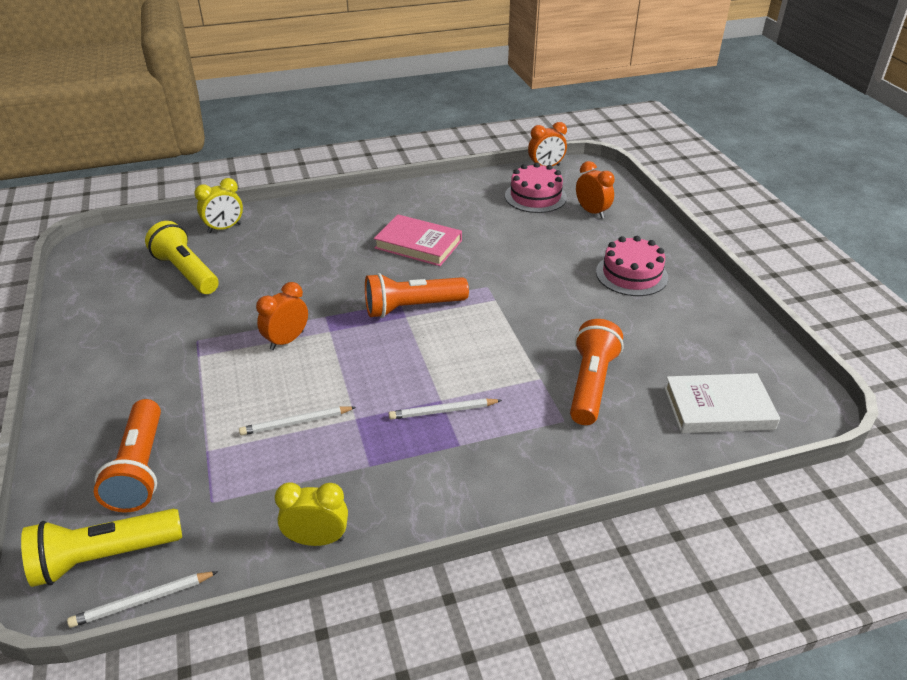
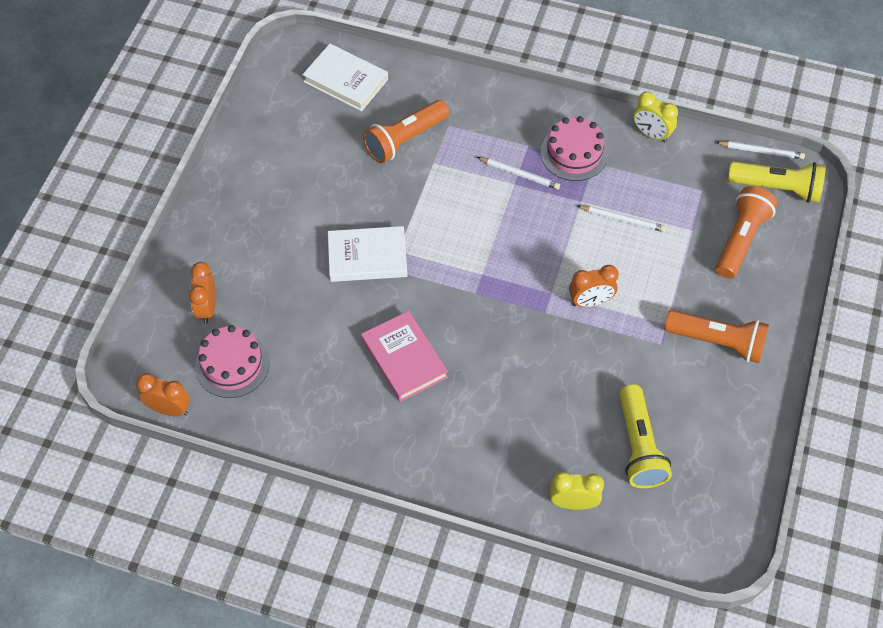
camera: 145 degrees left, 20 degrees up
(412, 308) = (470, 281): orange flashlight -> orange flashlight (717, 342)
(515, 285) = (367, 257): none -> white book
(631, 274) = (265, 213): pink cake -> pink cake (574, 153)

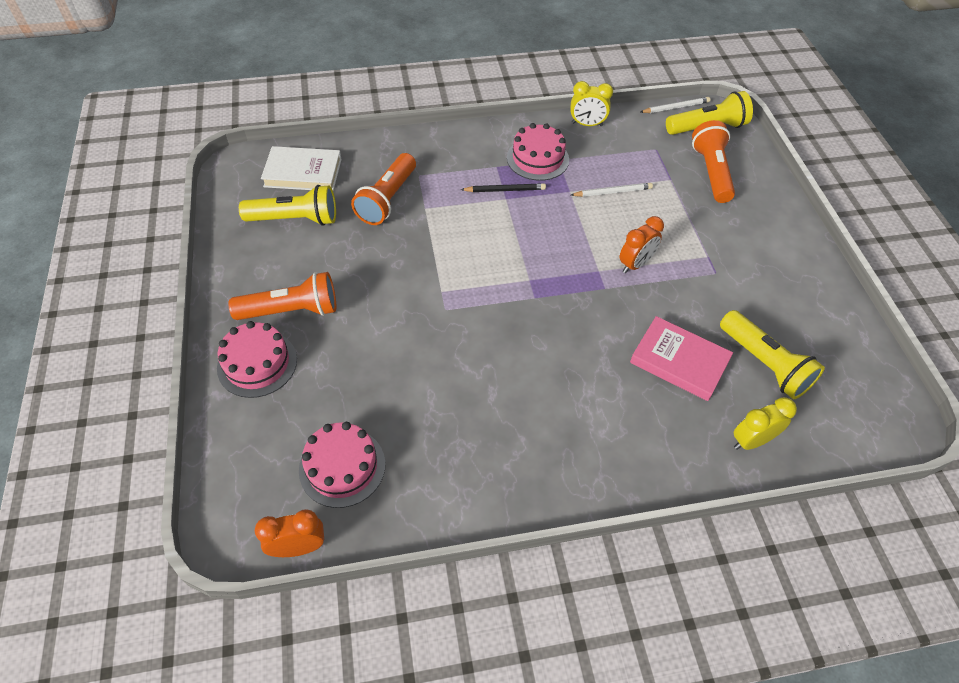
camera: 30 degrees left, 5 degrees down
(207, 308) = (282, 422): orange clock -> none
(213, 249) = (257, 363): none -> pink cake
(313, 127) = (295, 219): none -> yellow flashlight
(367, 257) = (416, 308): white book -> none
(404, 358) = (510, 382): pink book -> pink book (679, 361)
(519, 174) = (505, 190): white pencil -> black pencil
(717, 342) = (756, 253): orange flashlight -> orange flashlight (292, 310)

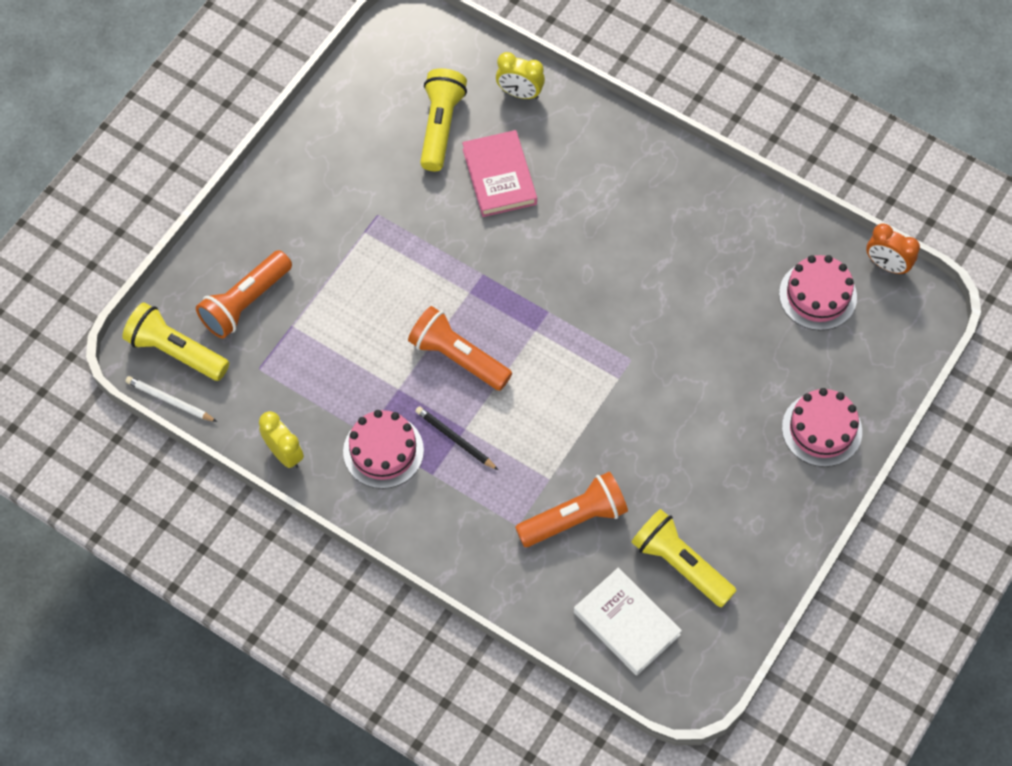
camera: 135 degrees left, 10 degrees up
(292, 310) = (758, 459): orange flashlight -> orange flashlight (457, 357)
(612, 192) = (361, 356): white pencil -> none
(635, 264) = (432, 273): orange clock -> none

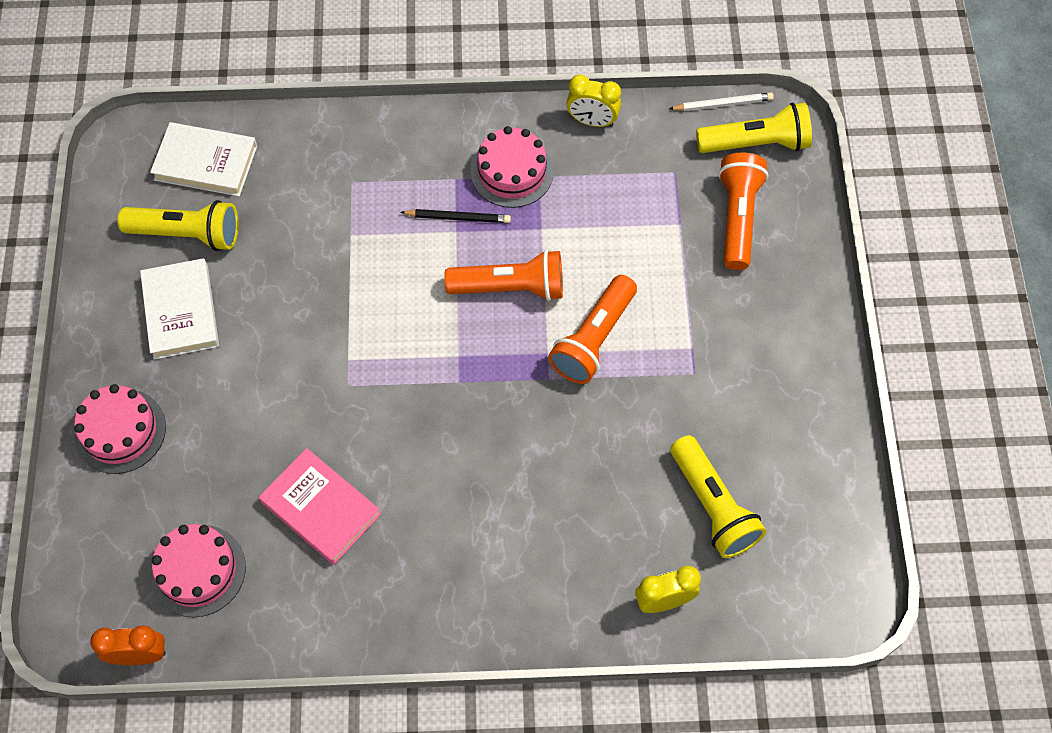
camera: 145 degrees right, 0 degrees up
(499, 176) = (611, 489): pink book -> pink book (321, 508)
(575, 518) = (305, 216): orange flashlight -> orange flashlight (593, 339)
(723, 498) = (181, 312): none -> white book

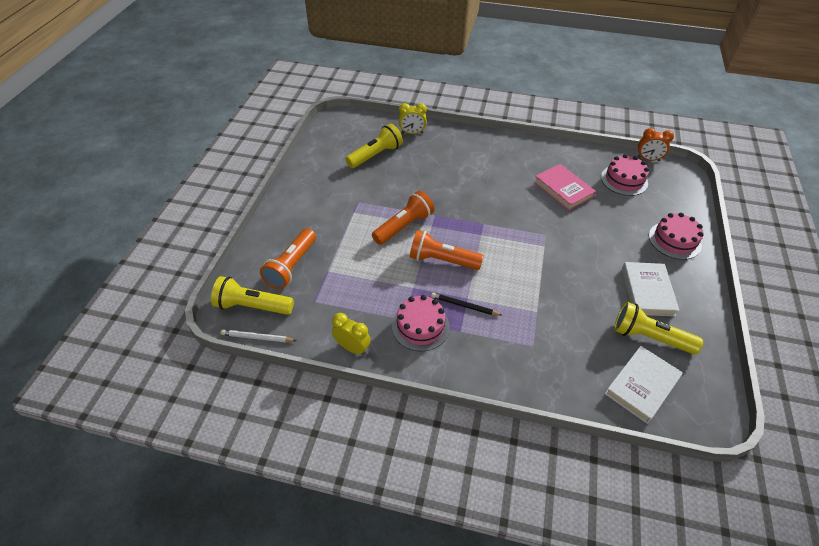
camera: 165 degrees left, 15 degrees down
(206, 163) = (641, 386): white book -> white book turned 75 degrees counterclockwise
(713, 506) = (376, 155): yellow flashlight -> yellow flashlight turned 60 degrees clockwise

